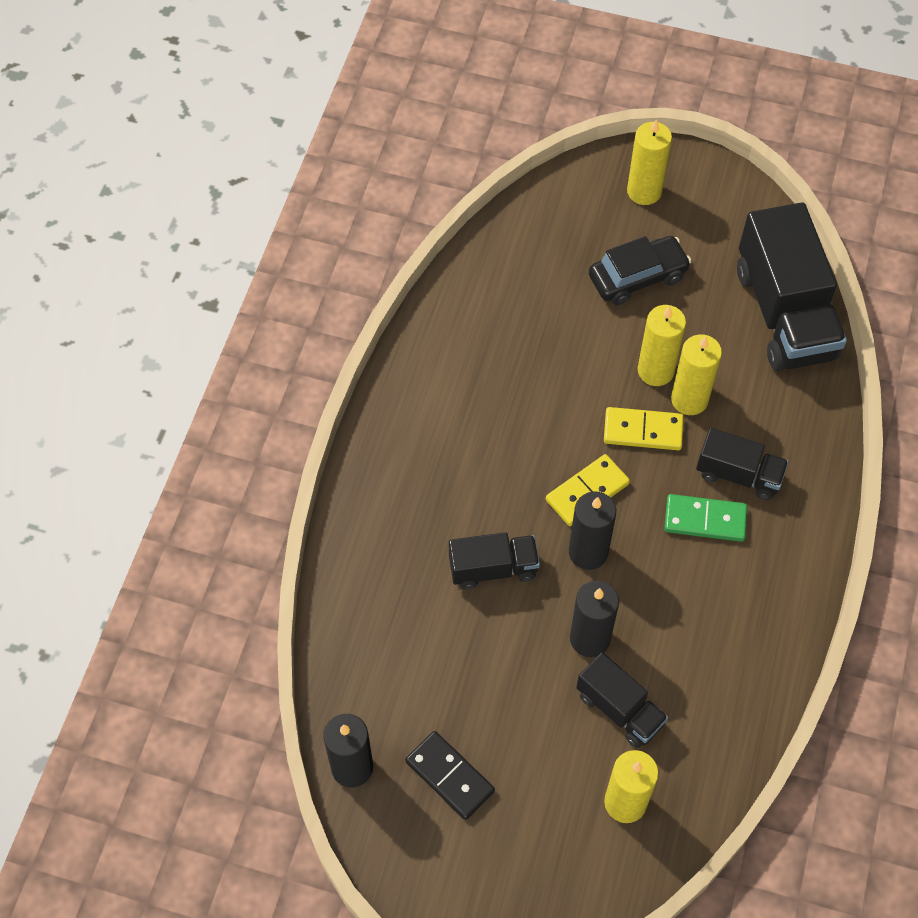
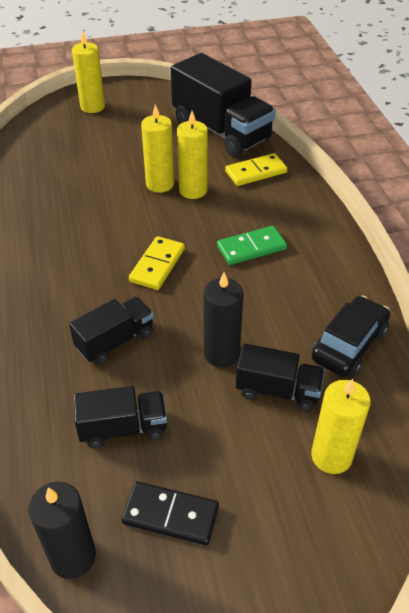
camera: 30 degrees left, 15 degrees down
(588, 552) = (182, 300): black candle -> none
(637, 277) = (115, 145): black car -> black car (349, 345)
(643, 430) = (173, 217): yellow domino -> yellow domino (256, 172)
(738, 474) = (254, 216): black truck -> black truck (123, 428)

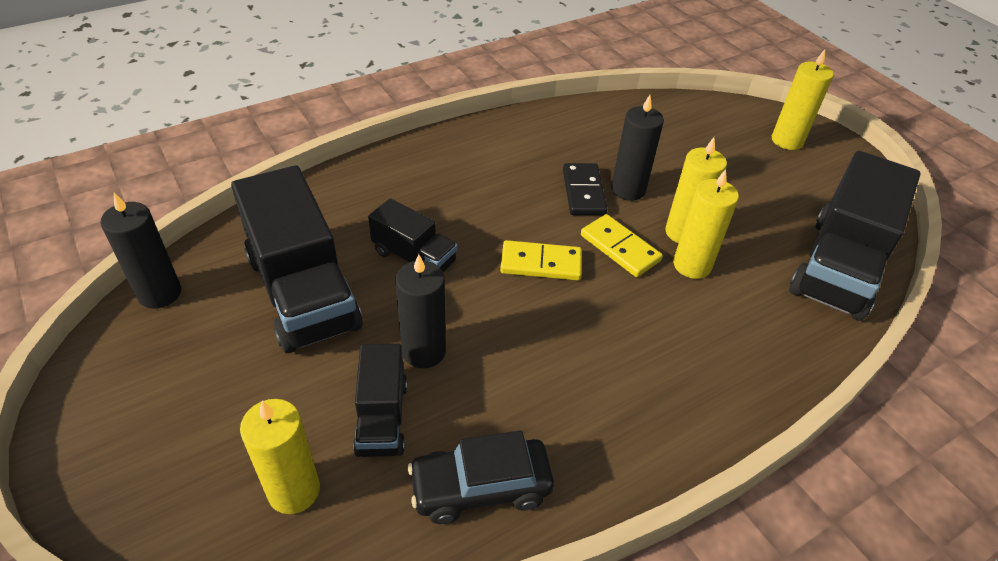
camera: 70 degrees right, 0 degrees up
(100, 197) = (628, 189): none -> black candle
(123, 428) = (303, 292): black truck -> black truck, size x1.89
(170, 515) = (205, 353): black domino -> black domino (583, 192)
(251, 248) = (616, 346): green domino -> none
(256, 172) = (775, 322): yellow domino -> yellow domino (620, 248)
(349, 345) = (480, 488): black car -> black car turned 150 degrees clockwise

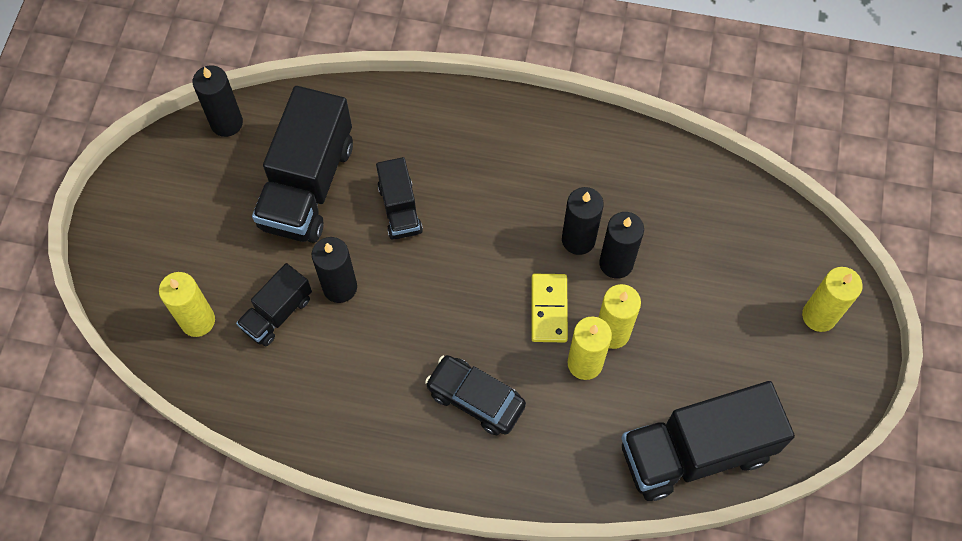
camera: 45 degrees right, 20 degrees up
(480, 488) = (290, 400): black car -> black car (475, 399)
(541, 263) = (479, 279): yellow domino -> none
(583, 192) = (578, 240): black domino -> black candle

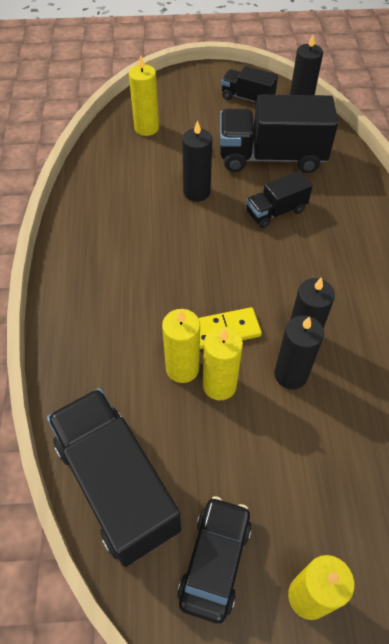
camera: 75 degrees right, 10 degrees down
(277, 313) = (165, 164): black truck -> black truck (247, 98)
(475, 399) = (128, 294): black car -> black car (215, 561)

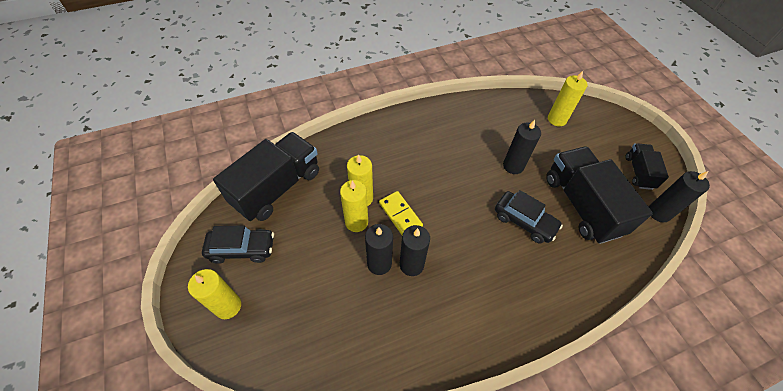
camera: 70 degrees right, 0 degrees up
(276, 211) = (524, 221): black truck -> black car

